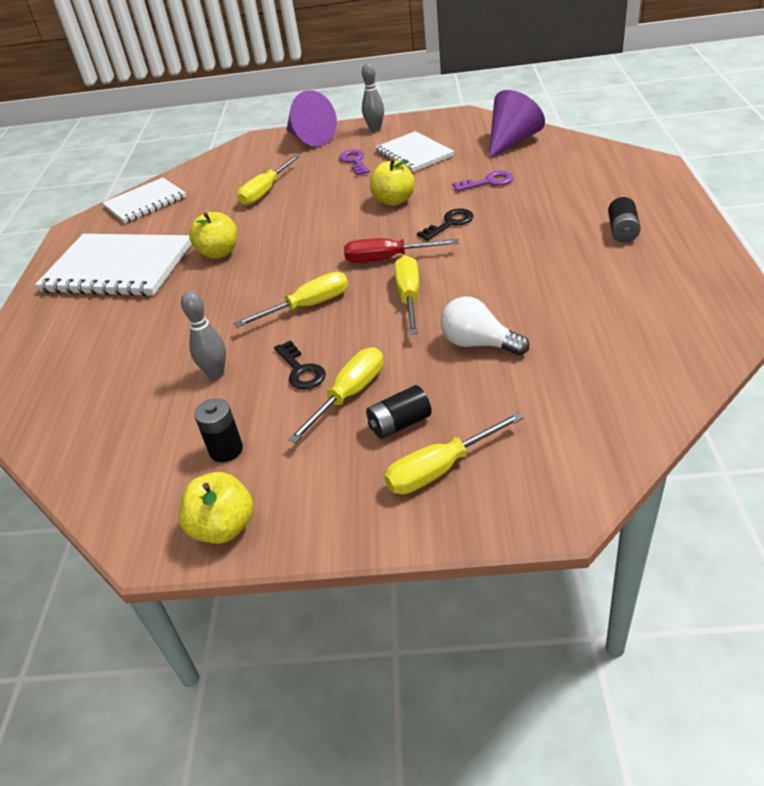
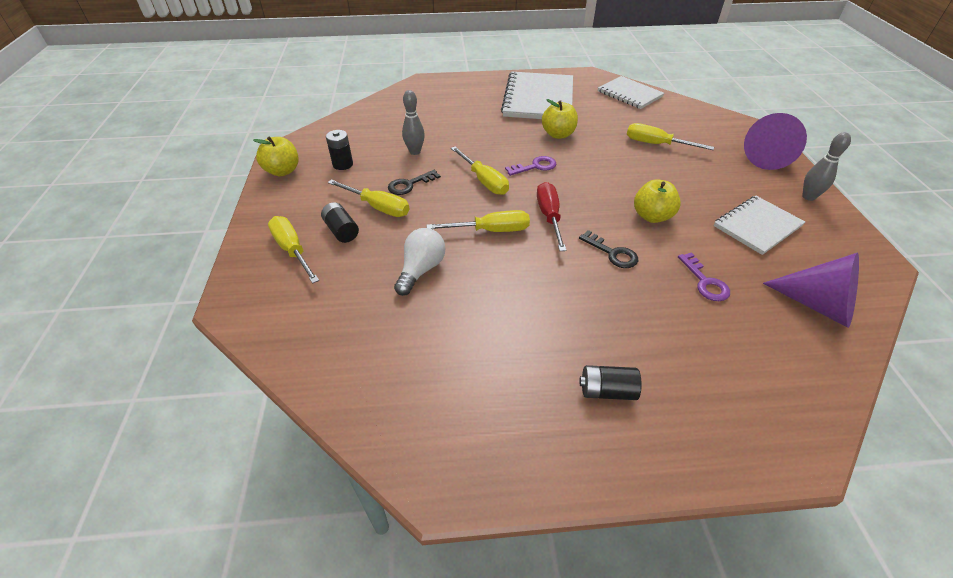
camera: 80 degrees right, 5 degrees up
(354, 161) = (727, 188): purple key -> purple key (535, 166)

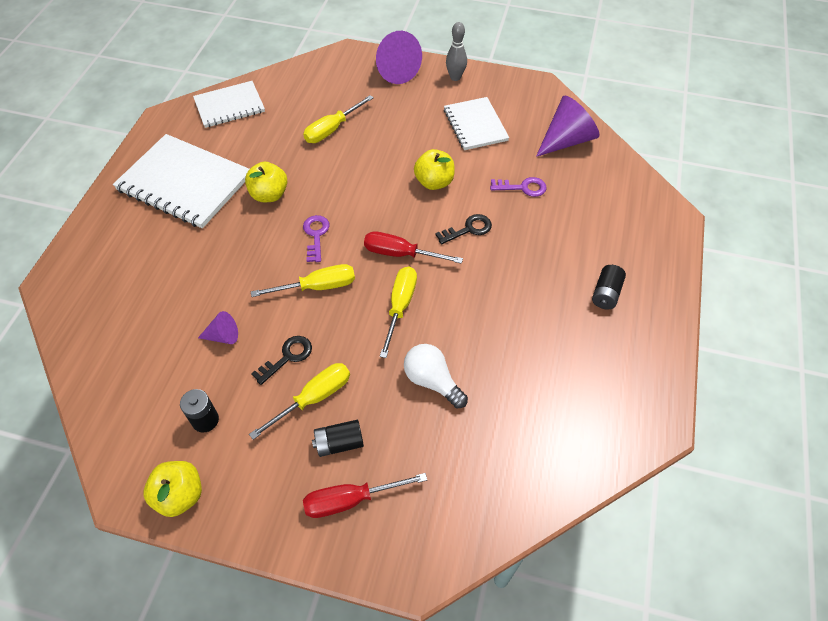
camera: 70 degrees left, 10 degrees up
(292, 250) = (350, 500): yellow screwdriver -> red screwdriver
(410, 184) = (287, 357): black key -> black key turned 120 degrees counterclockwise
(415, 152) = (223, 336): grey bowling pin -> purple cone

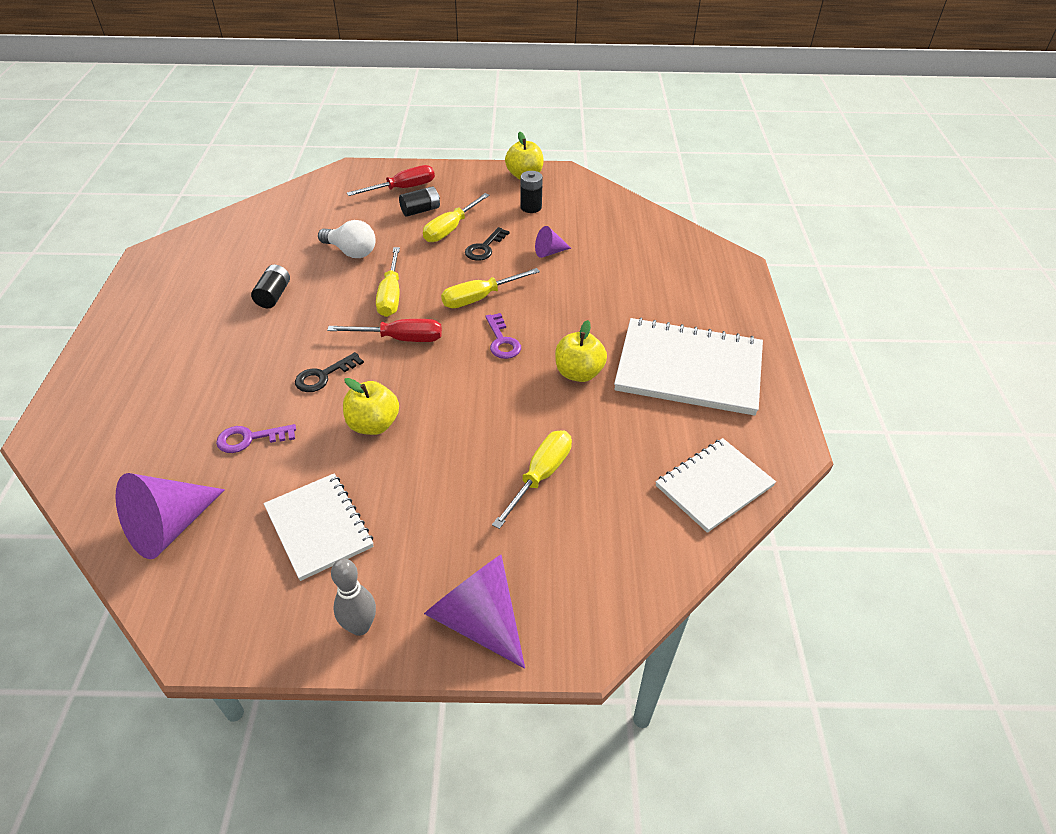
camera: 165 degrees right, 10 degrees down
(606, 294) = (168, 338): black battery -> black battery (273, 295)

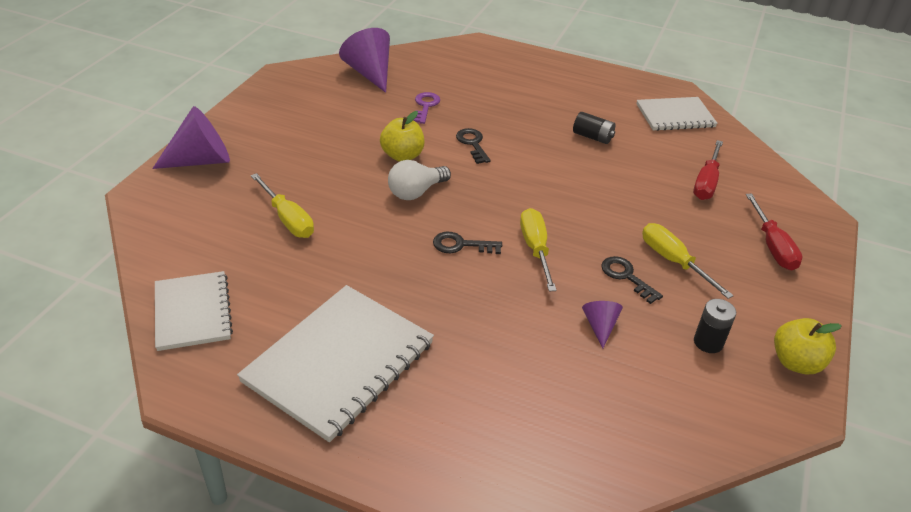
camera: 110 degrees right, 5 degrees down
(318, 527) = (325, 119): white notebook -> white notebook (675, 116)
(351, 252) = (648, 187): white light bulb -> white light bulb (416, 192)
(360, 626) = (240, 120): grey bowling pin -> none
(391, 295) = (564, 196): yellow screwdriver -> none
(400, 339) = (498, 188): red screwdriver -> red screwdriver (706, 182)
(420, 210) = (719, 248): black battery -> none
(502, 341) = (461, 245): purple key -> black key
(578, 373) = (386, 279): yellow apple -> none

